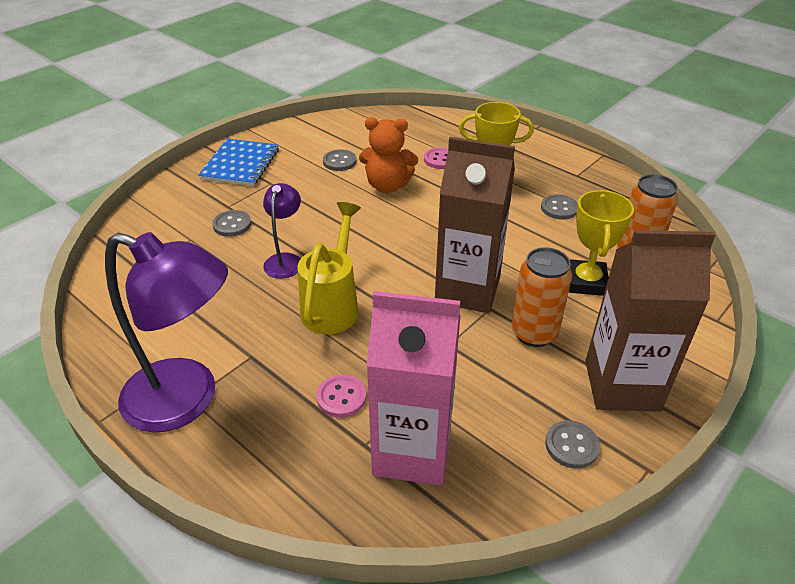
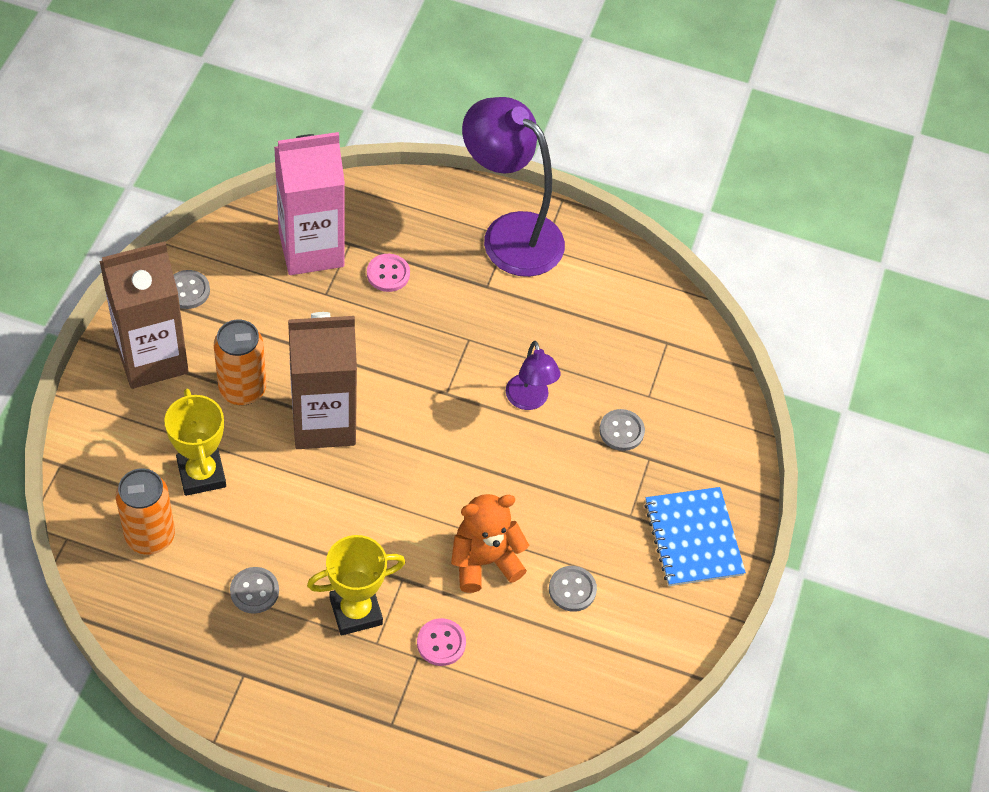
camera: 150 degrees right, 15 degrees up
(187, 400) = (509, 234): purple lamp -> purple lamp turned 45 degrees clockwise
(333, 305) = (447, 361): yellow watering can -> none

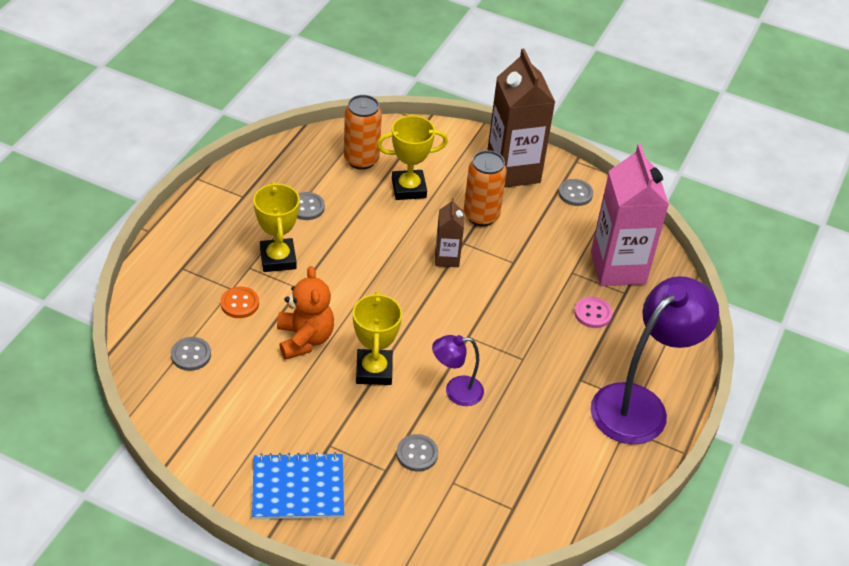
camera: 100 degrees right, 10 degrees down
(323, 422) = (447, 258): brown carton -> brown carton, size x0.50
(441, 643) = (239, 303): pink button -> orange button
(517, 483) = (374, 370): none -> yellow trophy
(572, 589) = (267, 392): grey button -> grey button (191, 355)

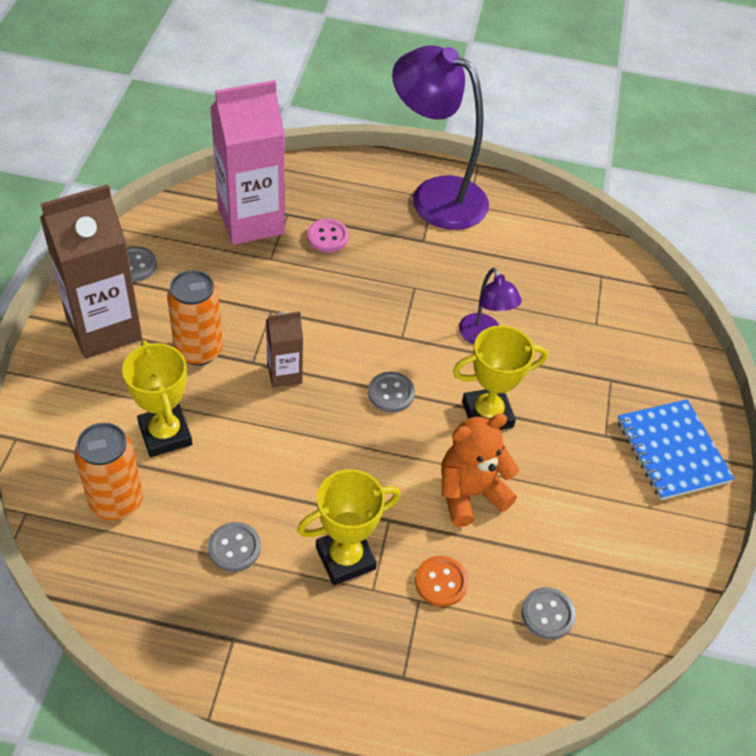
camera: 105 degrees left, 5 degrees up
(417, 454) = (578, 357): grey button -> grey button (391, 393)

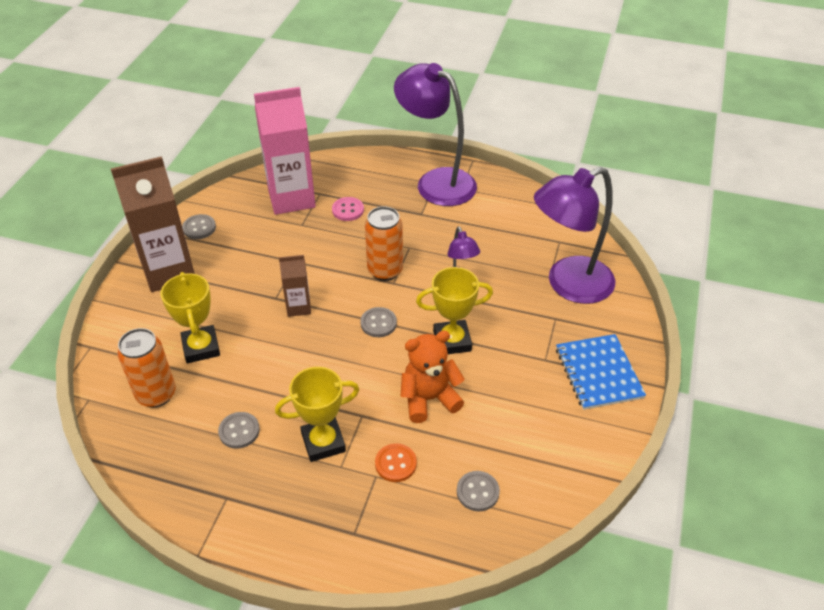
camera: 10 degrees right, 5 degrees down
(199, 350) = (236, 288): orange can -> orange can (385, 270)
(620, 334) = (568, 285): none -> purple lamp

